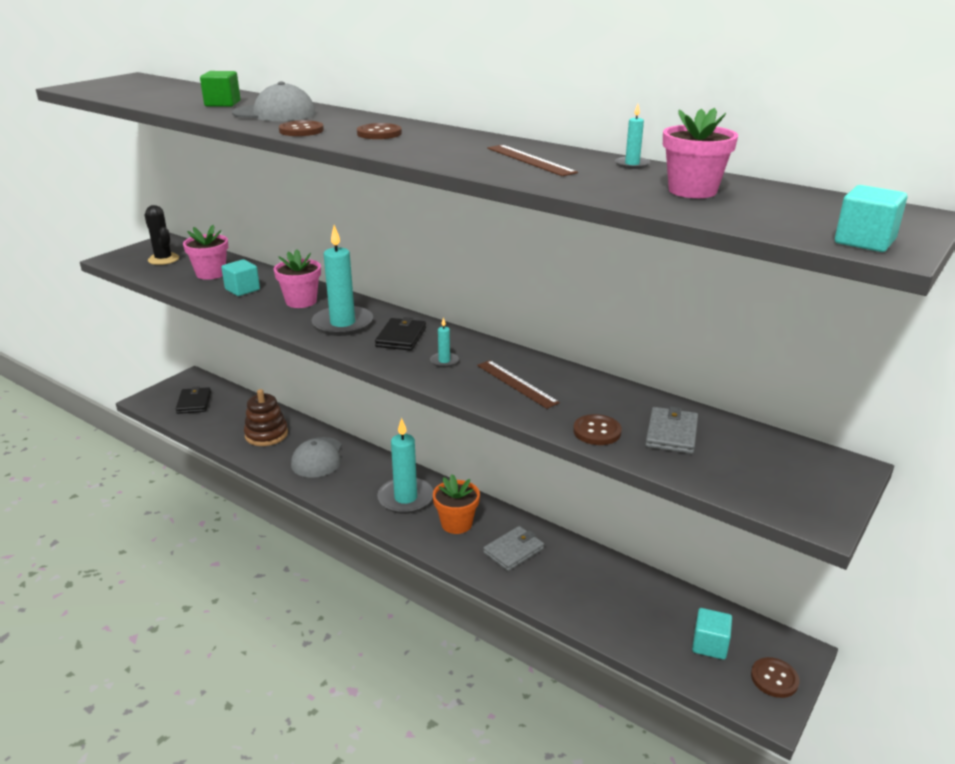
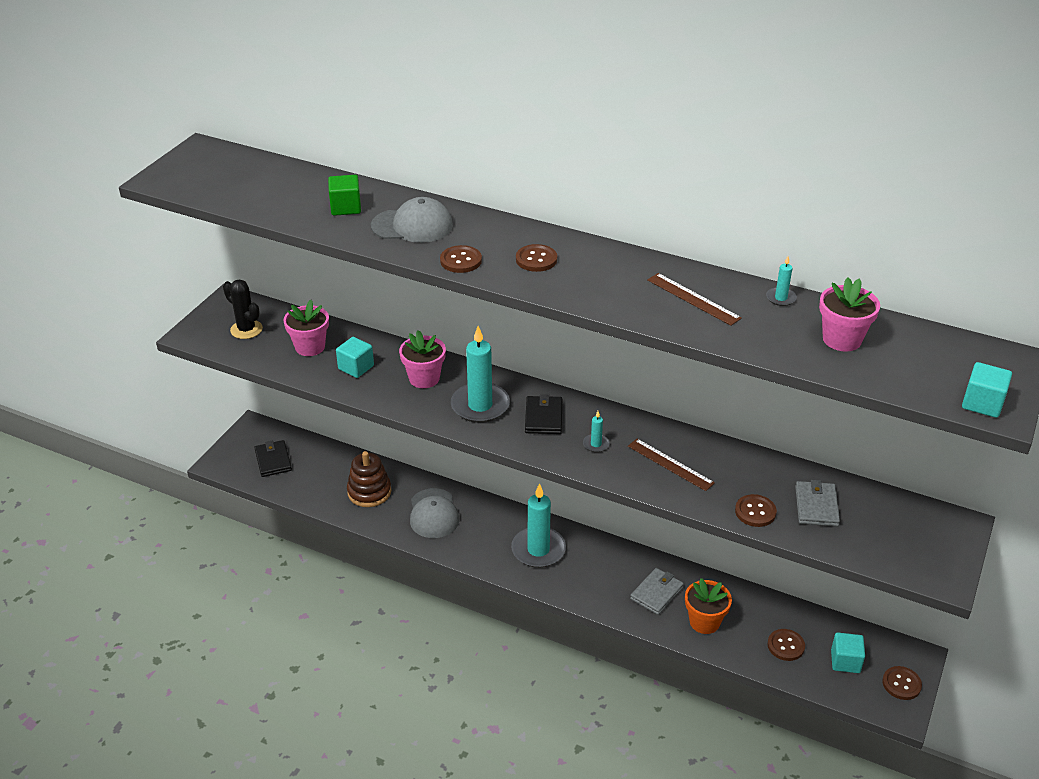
camera: 10 degrees left, 10 degrees up
(456, 523) = (595, 571): orange flower pot -> orange flower pot (704, 622)
(643, 619) = (786, 646): none -> brown button

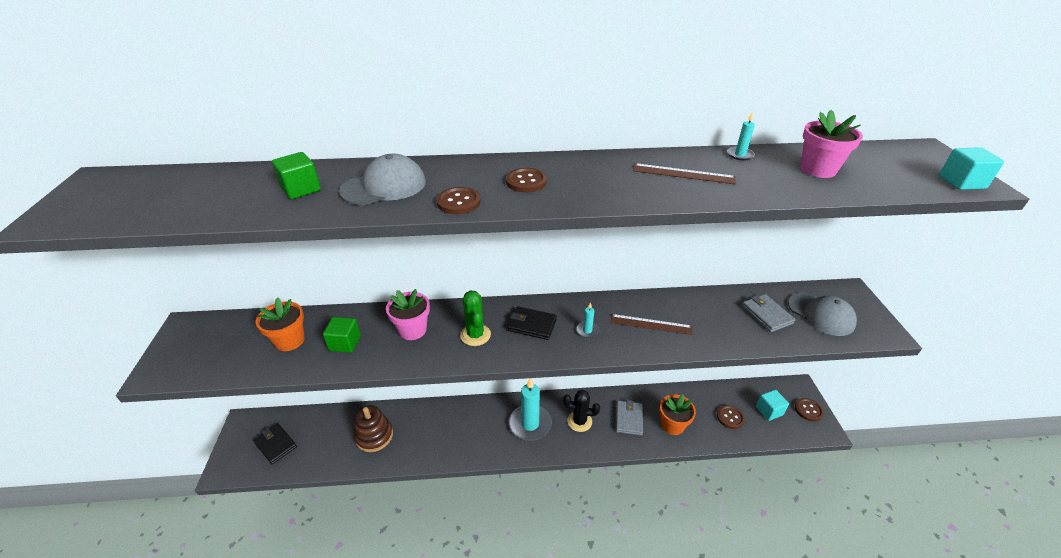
camera: 30 degrees left, 0 degrees up
(246, 329) = (215, 347): black cactus -> black cactus (579, 421)
(310, 347) = (289, 340): pink flower pot -> orange flower pot
(356, 367) = (345, 343): turquoise cube -> green cube
(433, 514) = (436, 431): grey cap -> grey cap (821, 314)
(480, 405) = (475, 335): turquoise candle -> green cactus
(543, 417) = (532, 325): black wallet -> black wallet turned 45 degrees counterclockwise
(755, 512) = (736, 336): brown button -> none

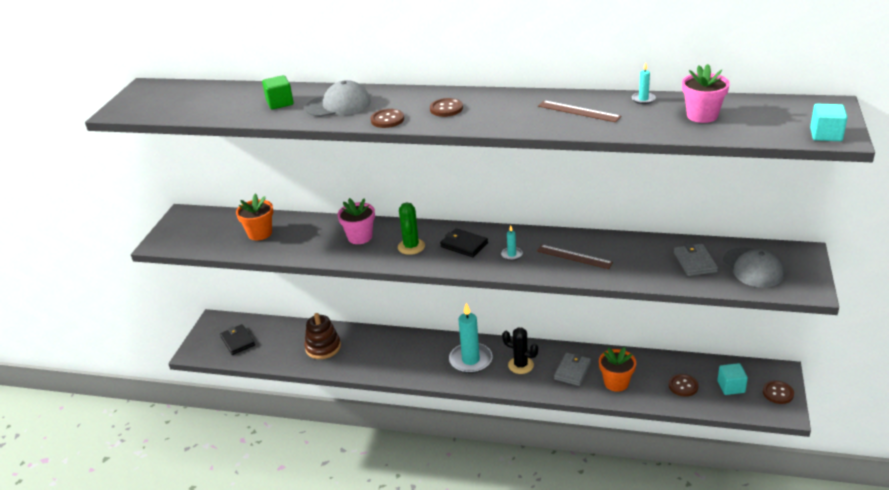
camera: 20 degrees right, 5 degrees down
(345, 343) = (302, 240): green cube -> none

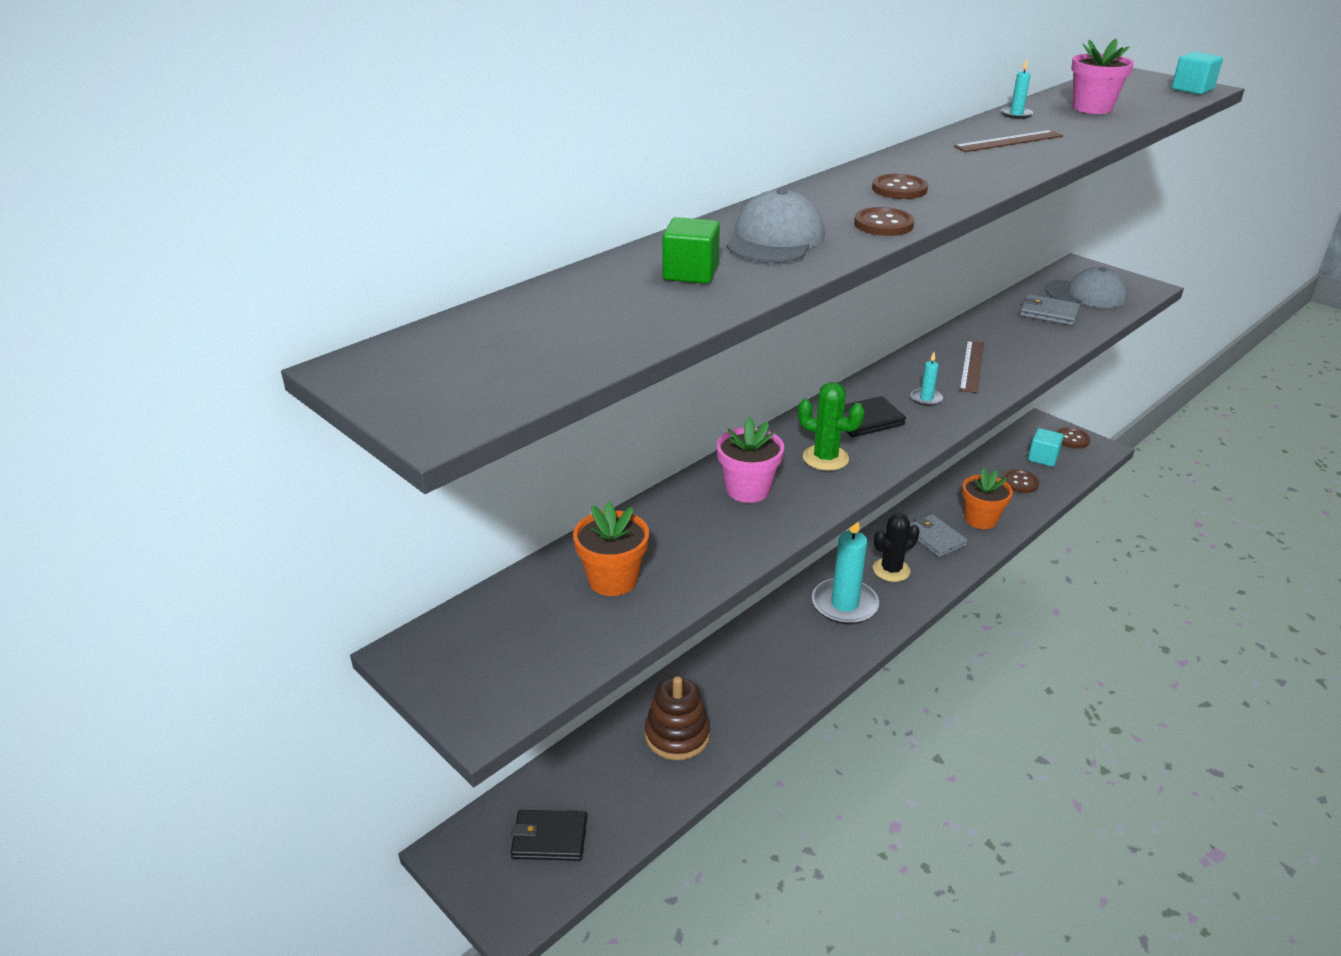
camera: 60 degrees left, 0 degrees up
(574, 257) = (972, 366): brown ruler -> brown ruler turned 45 degrees counterclockwise

